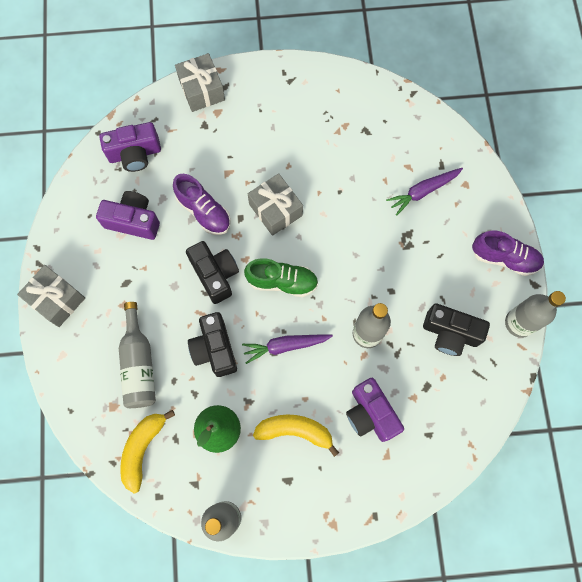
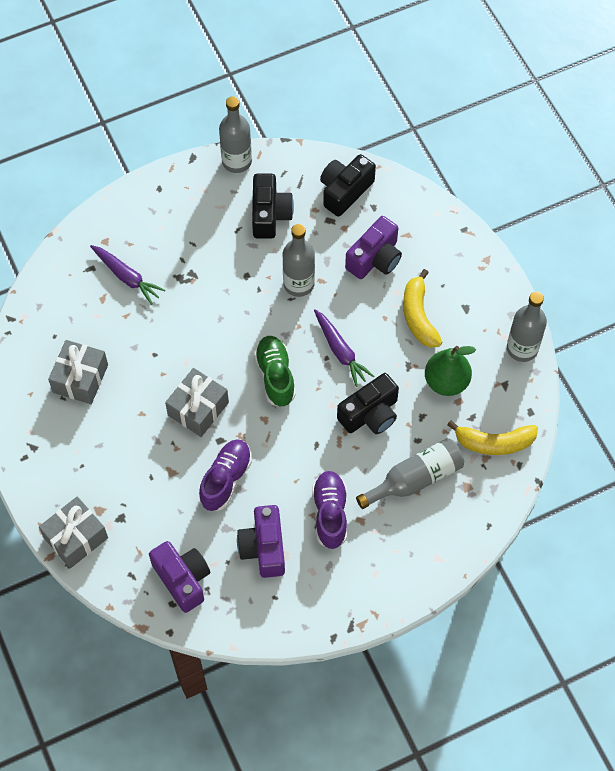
camera: 110 degrees left, 10 degrees down
(57, 299) = (382, 589): grey gift -> grey gift (80, 378)
(215, 274) = (292, 442): black camera -> black camera (345, 191)
(504, 258) = (174, 188): purple shoe -> purple shoe (330, 513)

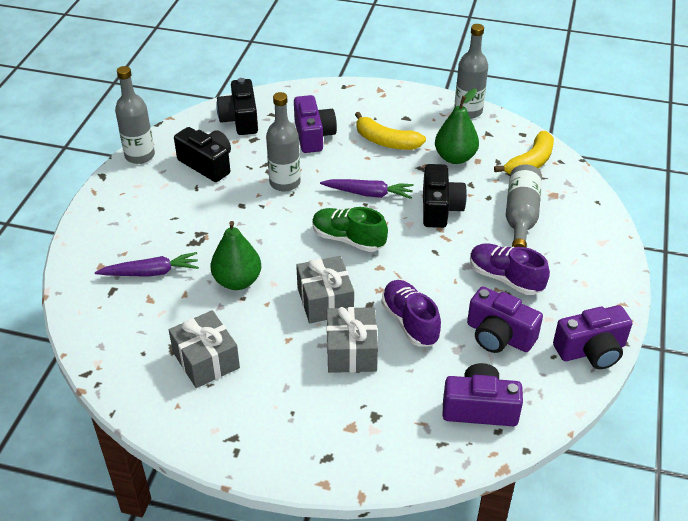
camera: 50 degrees left, 20 degrees down
(75, 538) = (361, 463): grey gift -> grey gift (351, 351)
(167, 338) = (237, 281): none -> green pear
(303, 620) = (591, 350): none -> purple camera

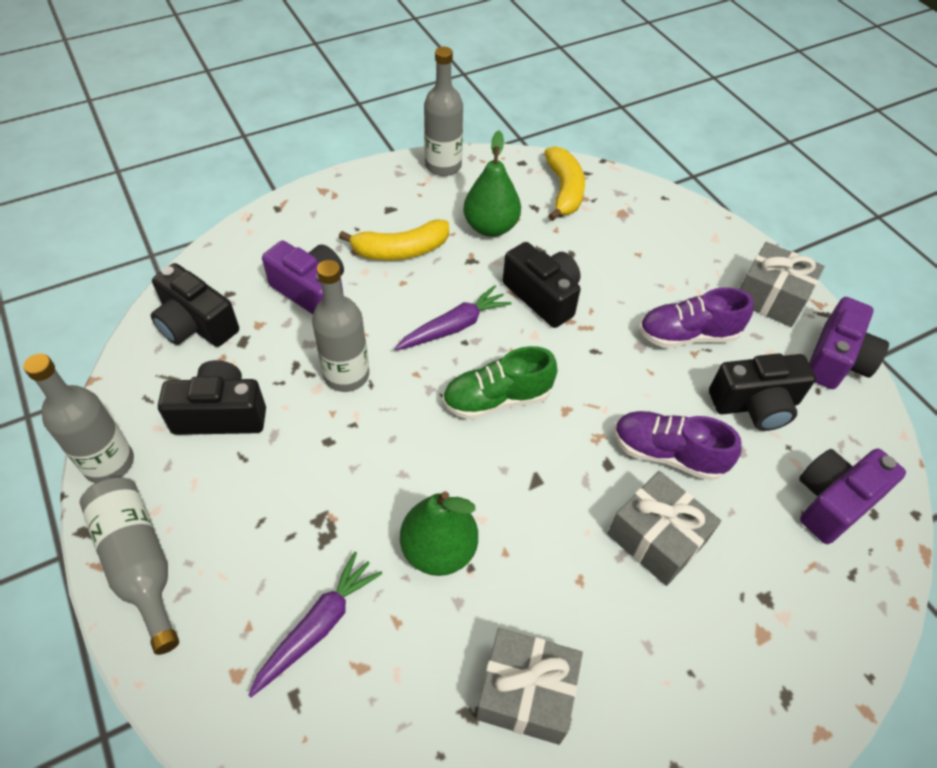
camera: 45 degrees left, 10 degrees up
(325, 301) = (561, 496): grey gift -> grey gift (771, 297)
(499, 336) = (755, 405): purple camera -> black camera
(520, 216) = (622, 256): grey bottle -> grey bottle (139, 563)

